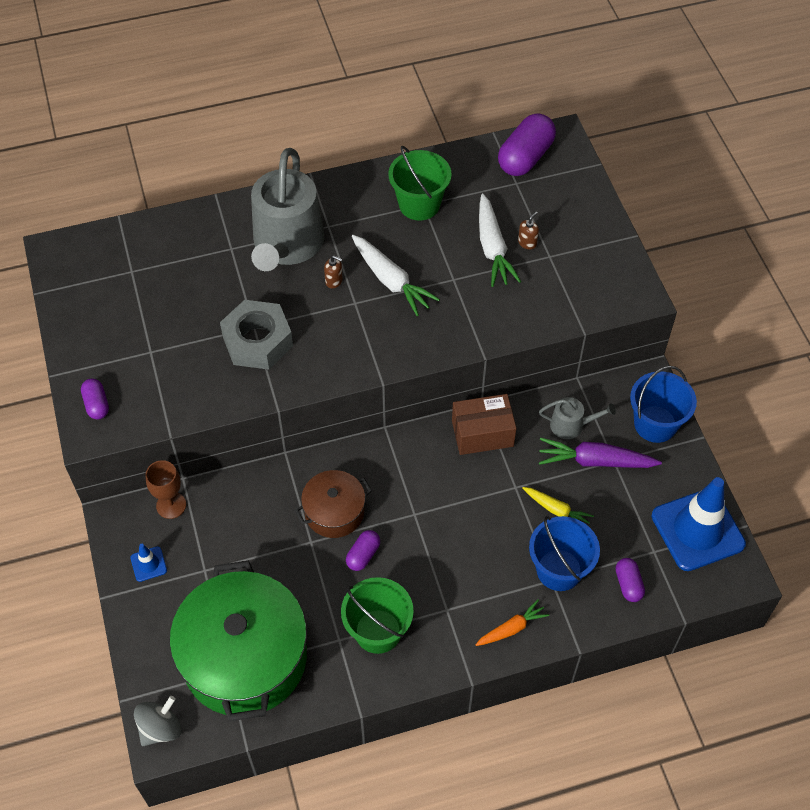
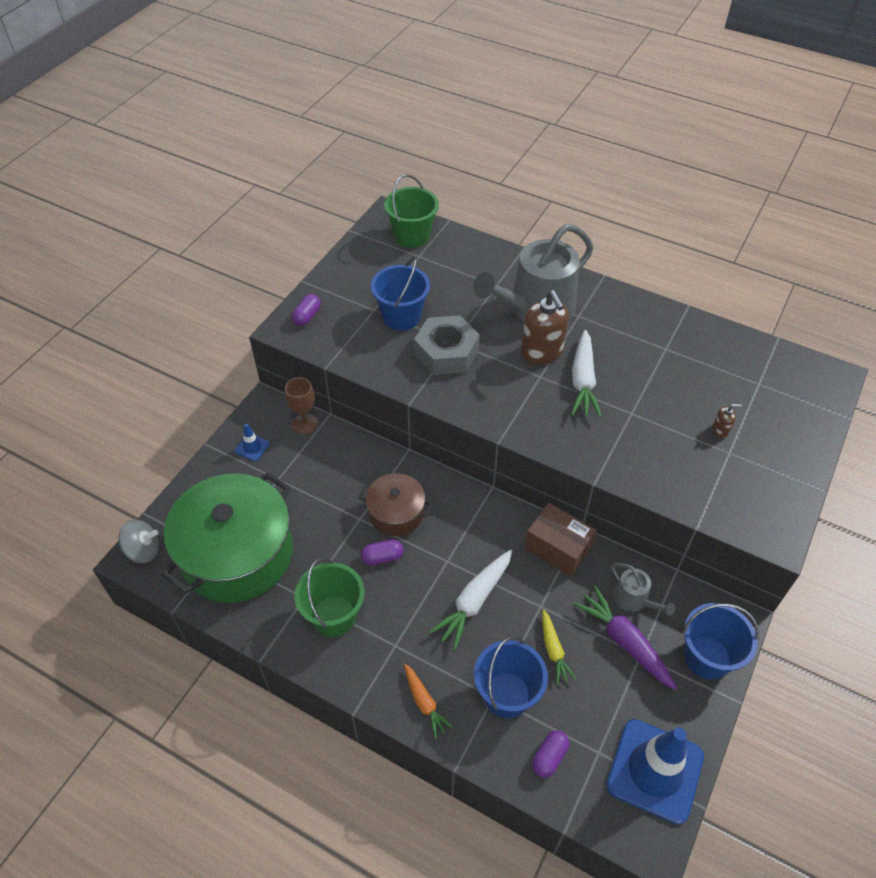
camera: 45 degrees right, 5 degrees down
(182, 339) = (401, 316): none -> blue bucket
(334, 281) = (542, 352): brown soap dispenser -> brown soap dispenser, size x2.27
(419, 204) = (662, 346): green bucket -> green bucket (412, 236)
(493, 248) = (687, 414): white carrot -> white carrot (474, 602)
(512, 628) = (424, 703): orange carrot -> orange carrot turned 45 degrees clockwise
(525, 157) = (786, 371): purple capsule -> none

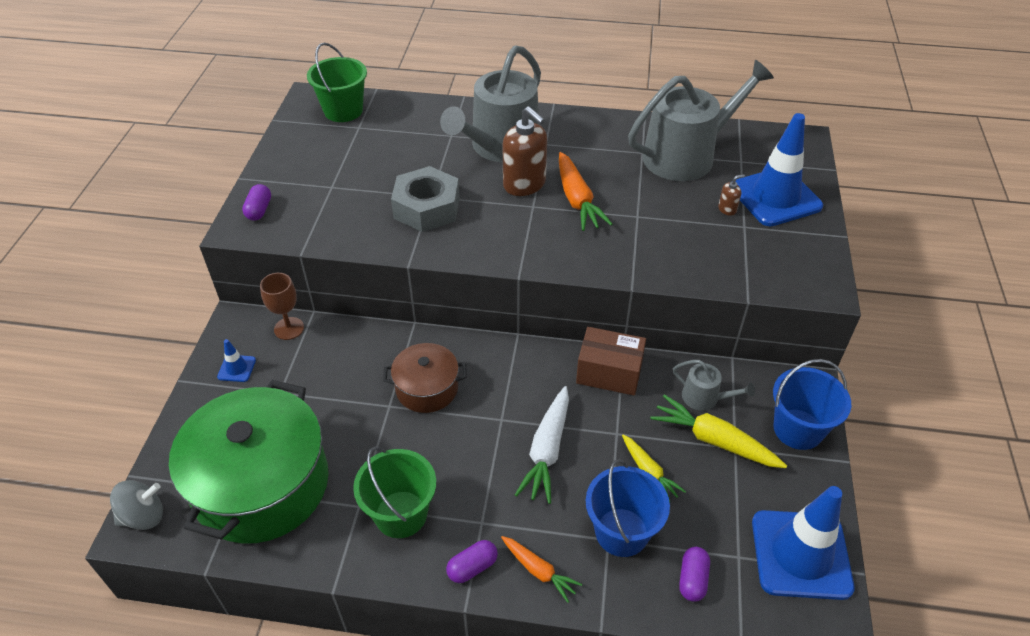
camera: 20 degrees left, 5 degrees down
(382, 557) = (430, 437): purple capsule -> purple capsule (472, 567)
(401, 316) = (364, 186): blue bucket -> none
(583, 381) = (577, 200): white carrot -> orange carrot
(624, 641) = (714, 440): purple carrot -> yellow carrot
(706, 363) = (686, 156): none -> grey watering can
(774, 430) = (775, 197): none -> blue traffic cone

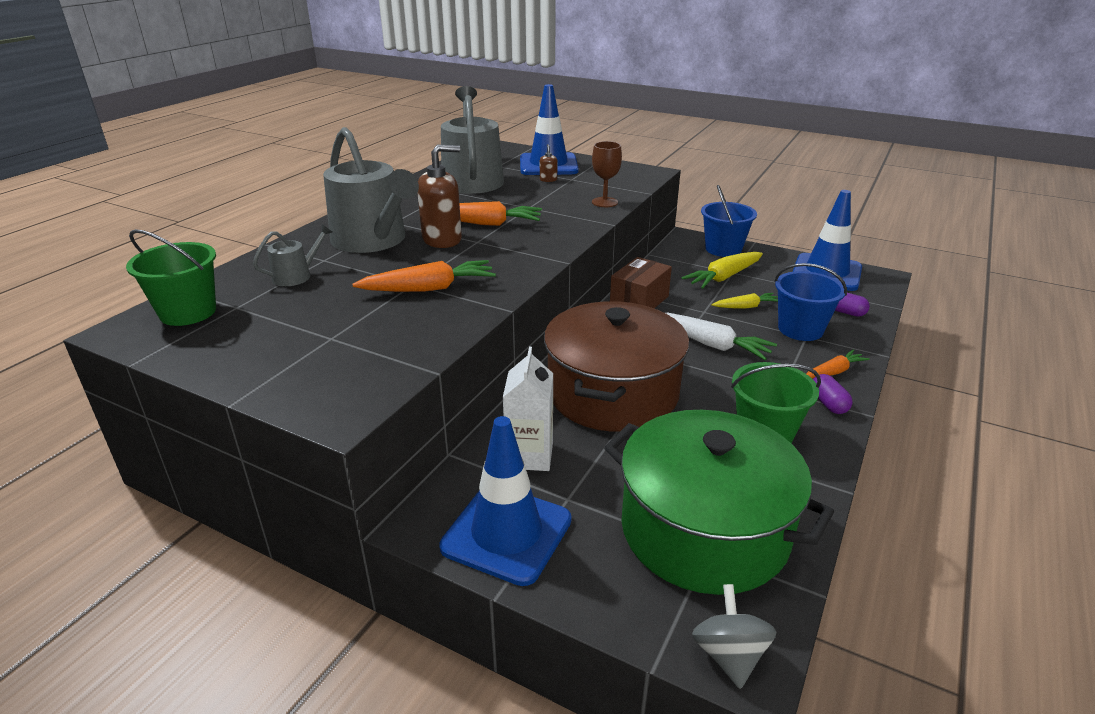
camera: 70 degrees left, 15 degrees down
(237, 368) = (506, 533): blue traffic cone -> blue traffic cone, size x2.38
(259, 210) = (320, 394): purple capsule -> none
(289, 328) = (465, 478): brown goblet -> brown goblet (604, 202)
(323, 357) = (529, 456): none -> white carton
(426, 208) = (429, 288): grey nut -> orange carrot
(427, 388) = (612, 393): brown pot -> brown pot, size x1.96
(704, 398) = (682, 271): grey watering can -> grey watering can (296, 276)

